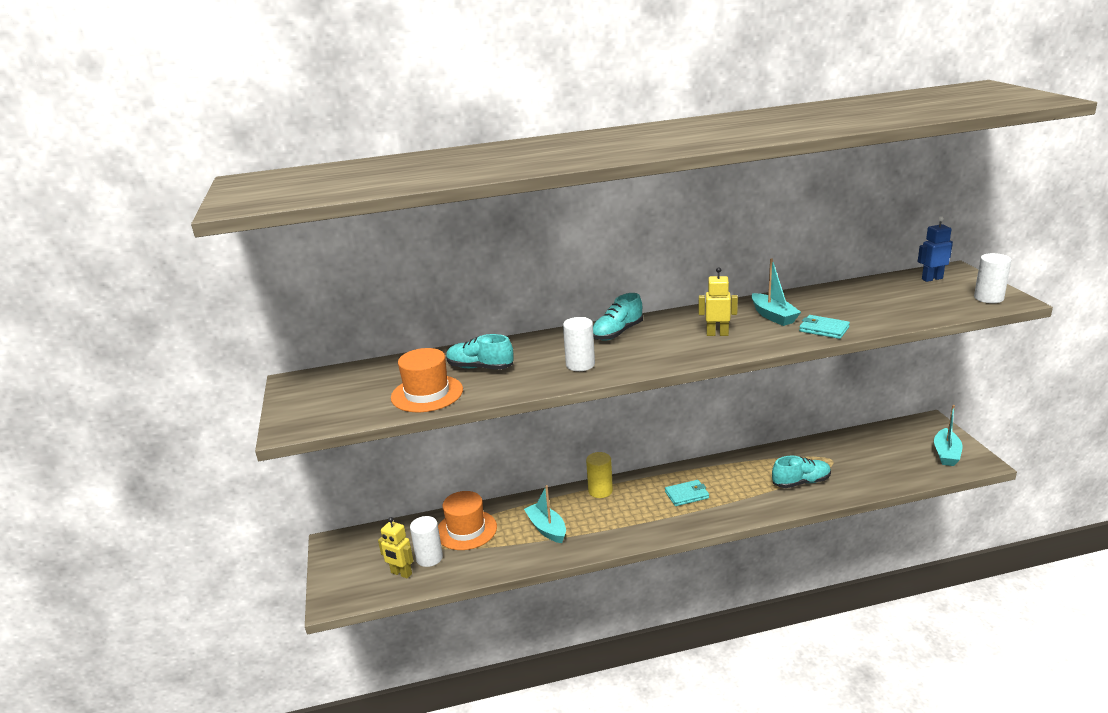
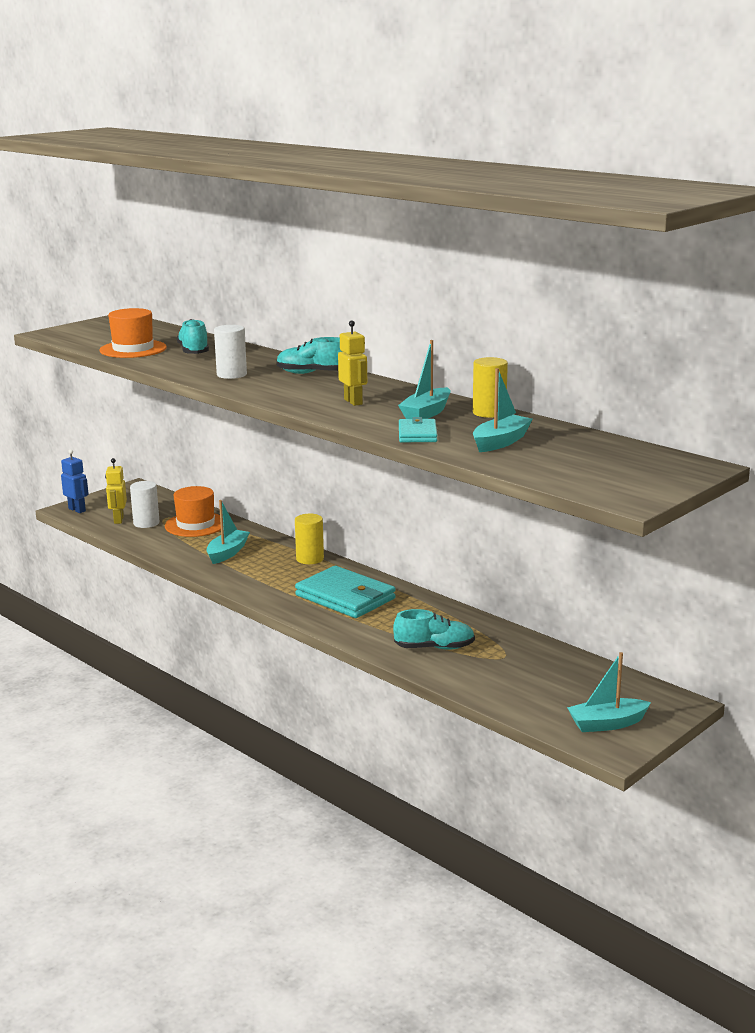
camera: 55 degrees right, 5 degrees down
(687, 495) = (345, 597): turquoise wallet -> turquoise wallet, size x1.91
(791, 298) = (489, 413): none -> yellow cylinder
(801, 482) = (434, 647): turquoise shoe -> turquoise shoe turned 45 degrees counterclockwise
(864, 308) = (500, 442): none -> turquoise boat
(932, 279) = (648, 459): blue robot -> blue robot (77, 510)
(988, 298) = (621, 489): white cylinder -> none

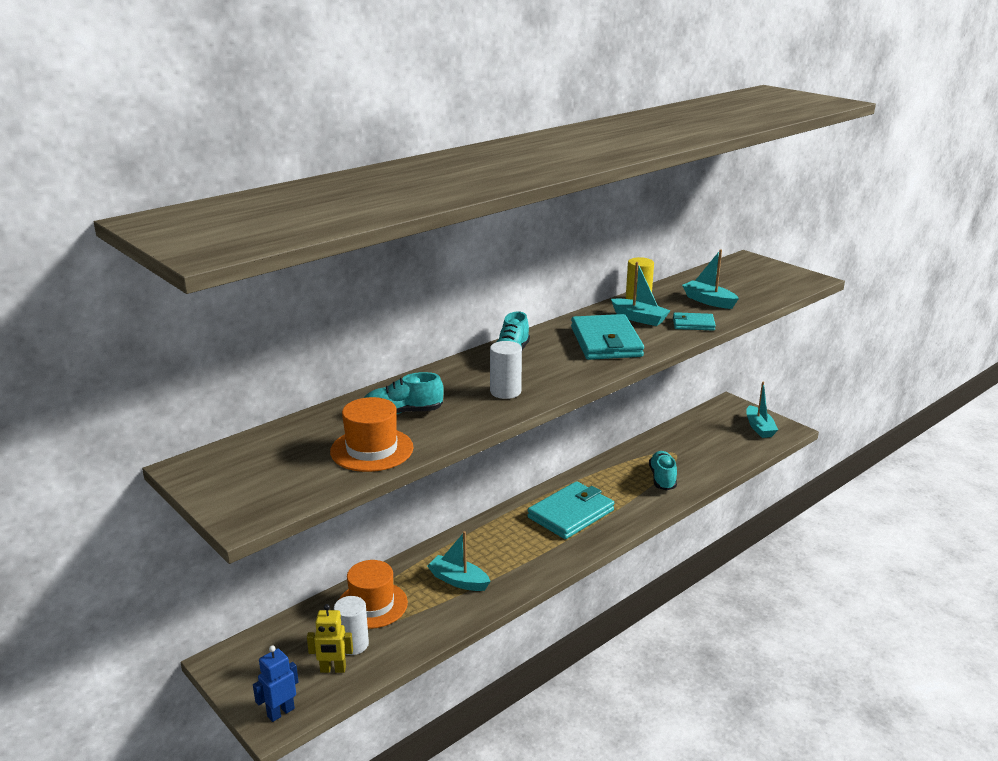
camera: 85 degrees left, 5 degrees up
(310, 559) = (485, 530): yellow cylinder -> none
(353, 402) = (606, 342): yellow robot -> turquoise wallet

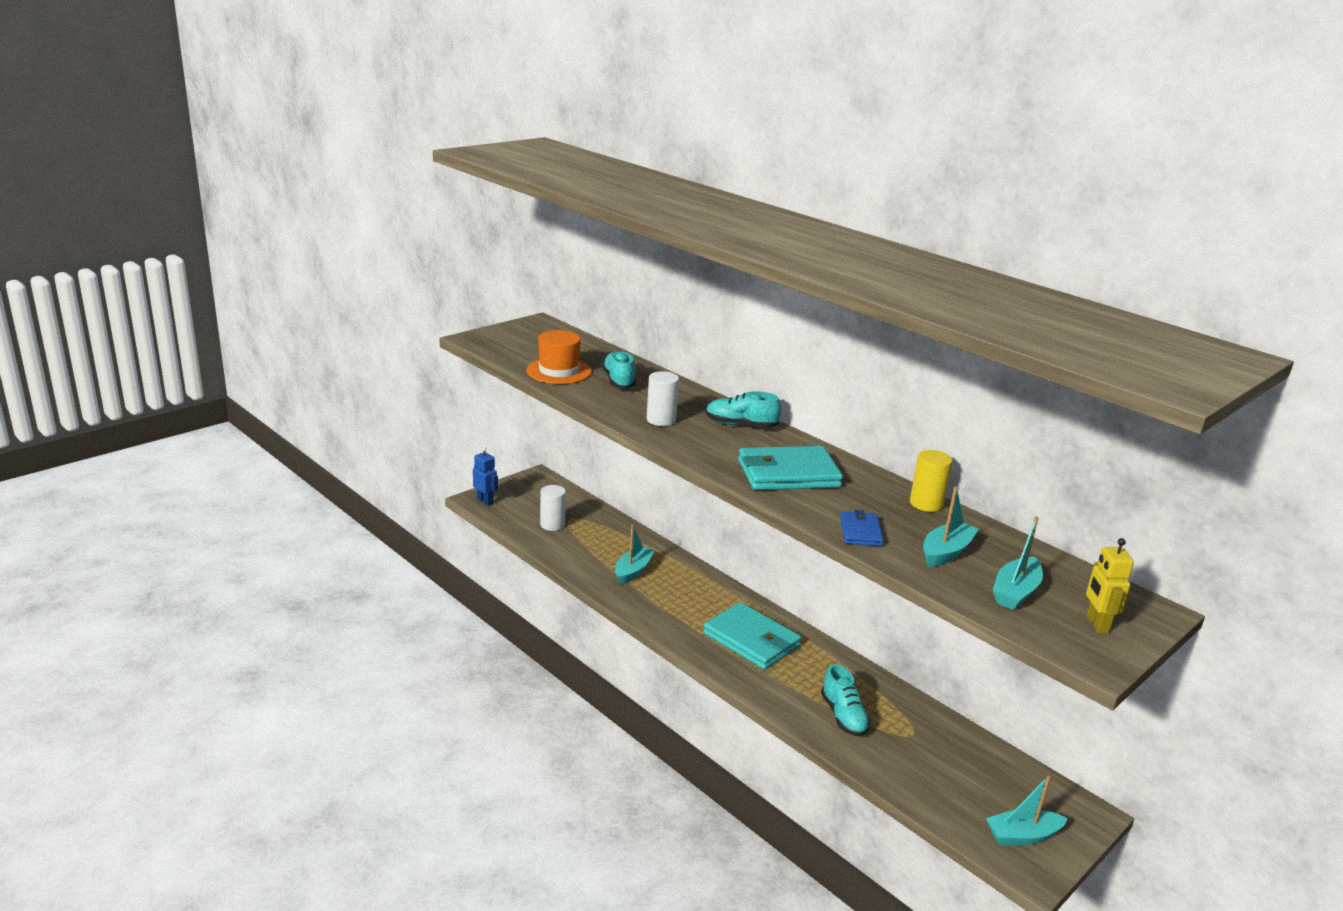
camera: 85 degrees right, 0 degrees up
(333, 669) = (525, 518): yellow robot -> yellow robot (1096, 624)
(372, 605) = (600, 531): orange hat -> none
(639, 318) = (863, 499): turquoise boat -> turquoise boat (1015, 592)
(662, 478) = (843, 716): turquoise shoe -> turquoise shoe turned 75 degrees clockwise
(693, 324) = (860, 532): turquoise wallet -> blue wallet

